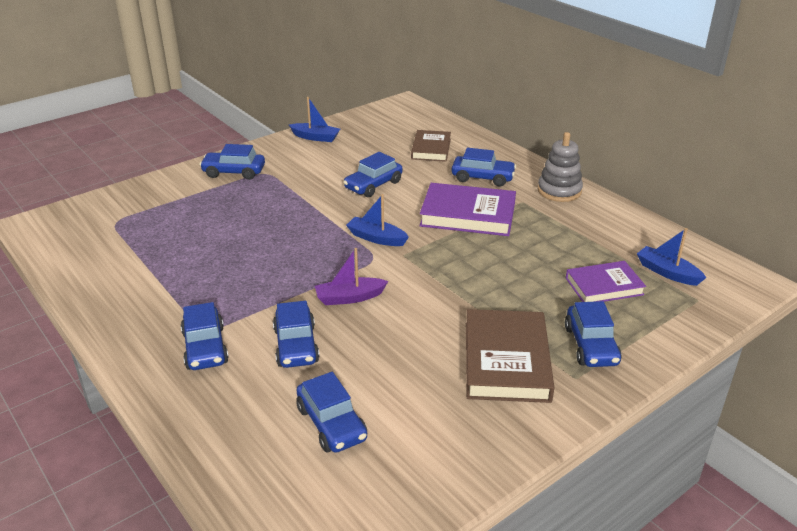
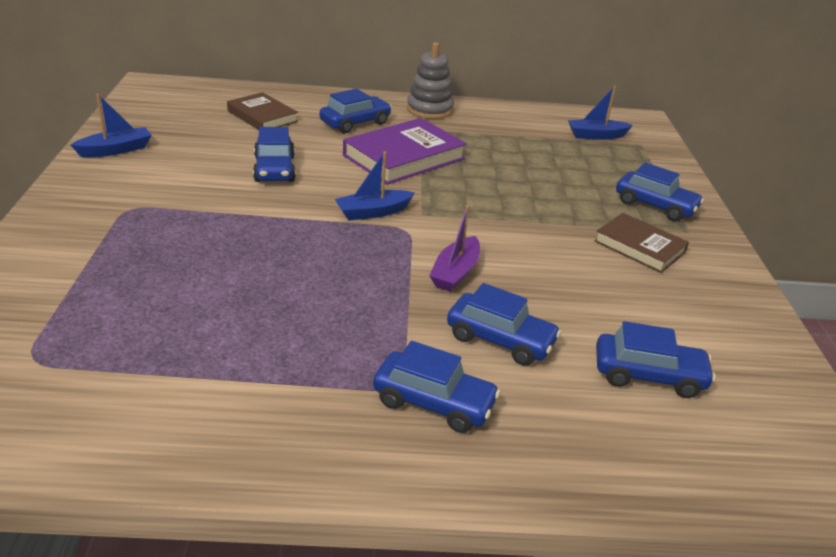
camera: 55 degrees left, 0 degrees up
(234, 172) = (86, 225): blue car -> none
(506, 361) = (639, 247): brown book -> brown book, size x0.64
(604, 286) = (585, 163): purple book -> none

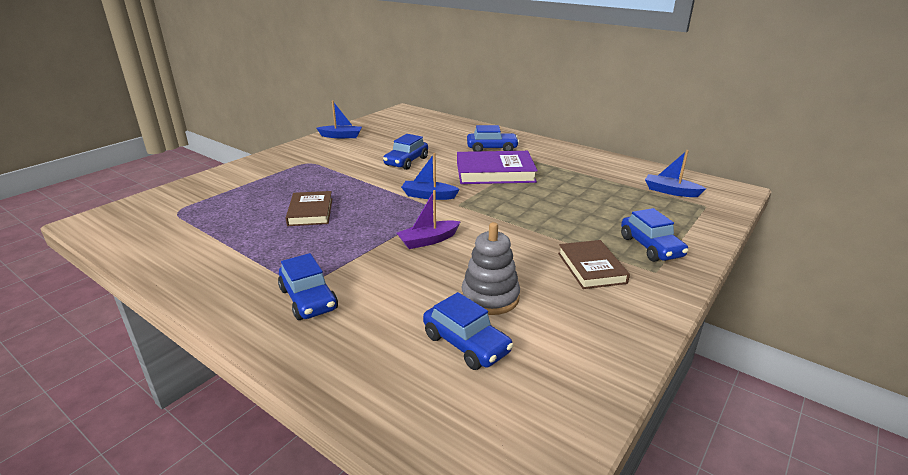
camera: 40 degrees right, 5 degrees down
(262, 116) = (440, 135): brown book -> brown book (310, 212)
(429, 110) = (555, 151): grey stacking toy -> grey stacking toy (490, 297)
(500, 340) = (398, 284): blue car -> none

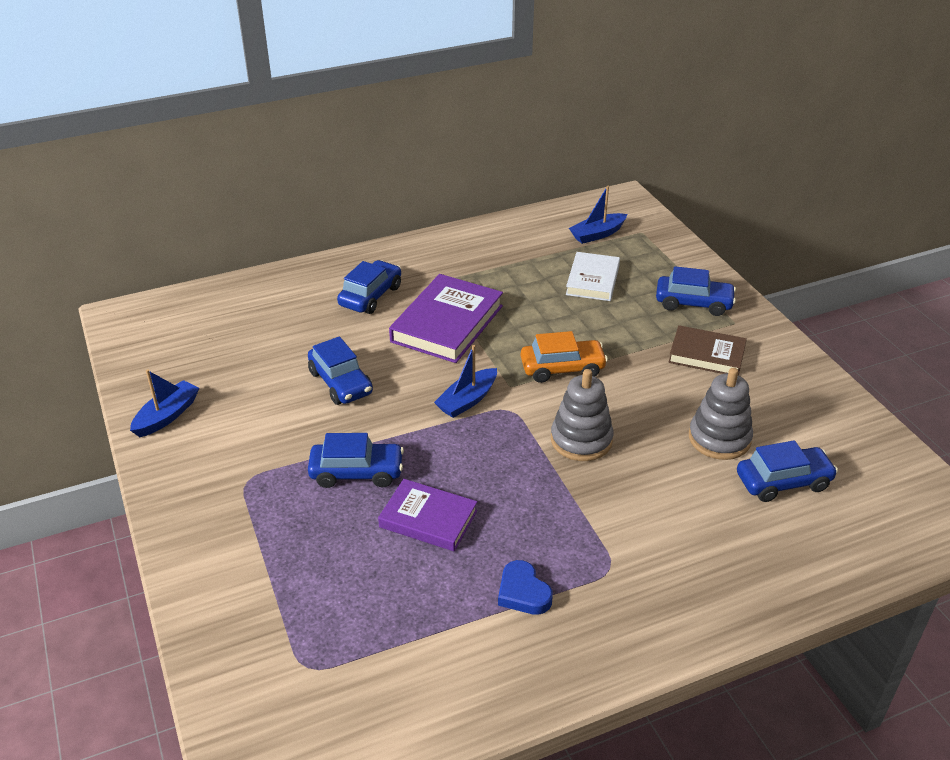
camera: 60 degrees left, 10 degrees up
(262, 256) = (523, 592): none -> blue heart
(308, 299) = (649, 571): blue car -> blue car (357, 472)
(310, 212) = (428, 519): brown book -> purple book
(428, 240) = (581, 440): purple boat -> grey stacking toy
(497, 216) = (562, 368): none -> orange car
(612, 202) = (592, 280): none -> white book

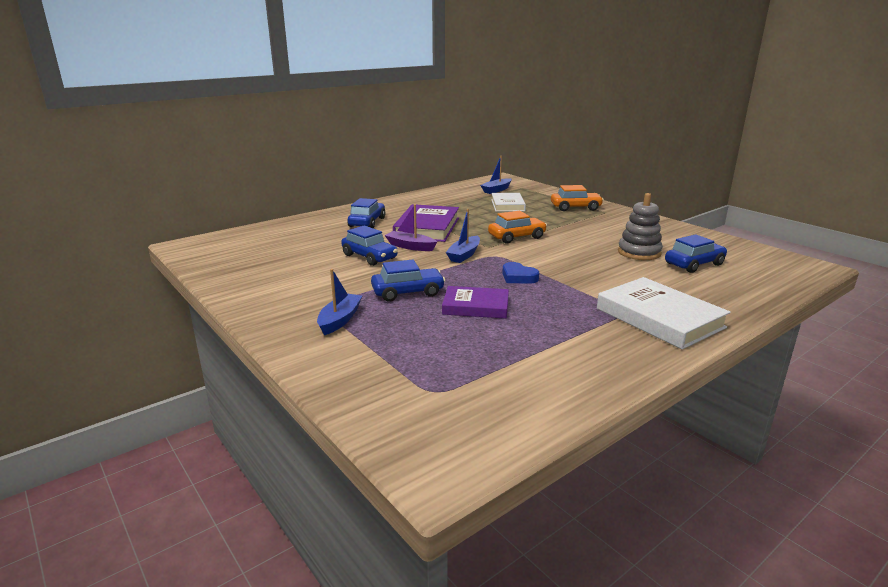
camera: 15 degrees left, 15 degrees down
(167, 416) = (244, 284): blue boat -> blue boat (340, 320)
(404, 367) = (410, 246): none -> purple boat
(523, 592) = (571, 330): blue heart -> blue heart (518, 277)
(581, 440) = (553, 262): grey stacking toy -> none
(653, 592) = (659, 318): none -> white book
(693, 303) = (575, 207): blue car -> orange car
(706, 355) = (601, 224): brown book -> none

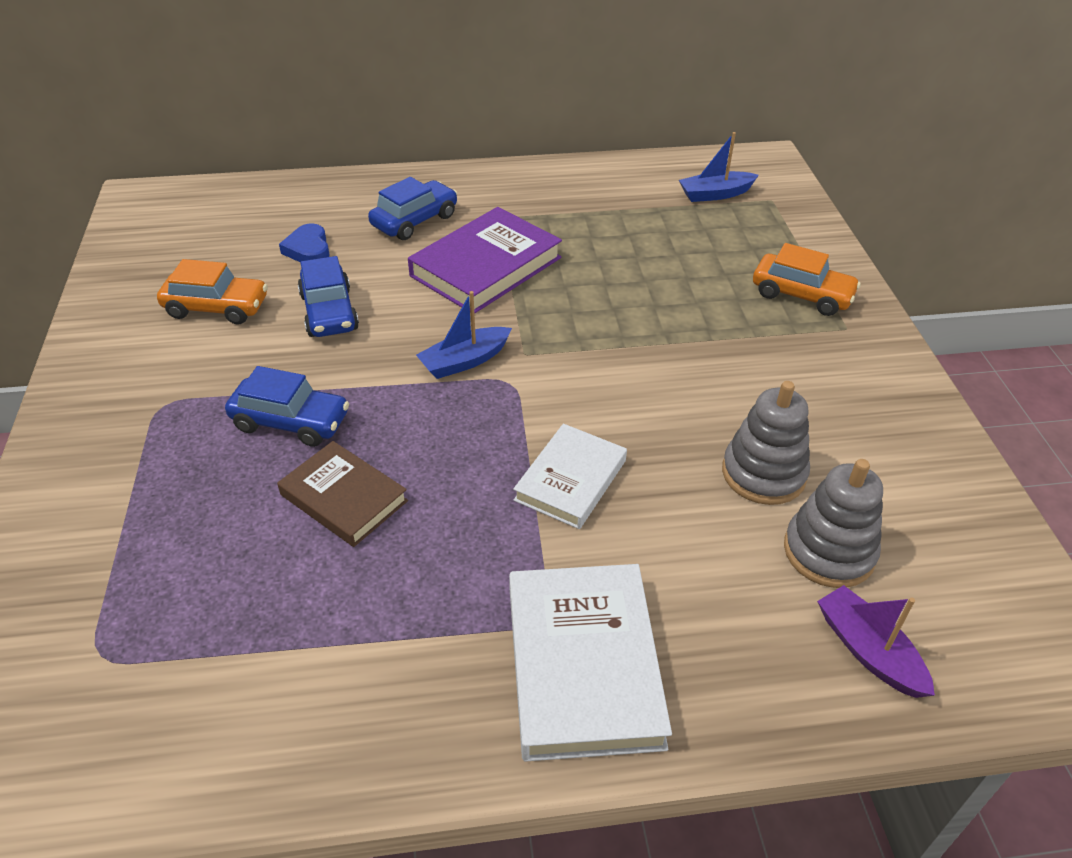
camera: 30 degrees right, 20 degrees up
(340, 320) = (148, 445): blue boat -> none
(410, 246) = (410, 308): purple boat -> purple boat (868, 651)
(476, 306) = (344, 498): purple book -> brown book
(507, 205) = (685, 246): white book -> white book (570, 480)
(516, 237) = (599, 344): orange car -> orange car (217, 308)
(518, 277) = (483, 453): blue heart -> blue heart (308, 249)
(694, 264) = (829, 551): blue car -> grey stacking toy

